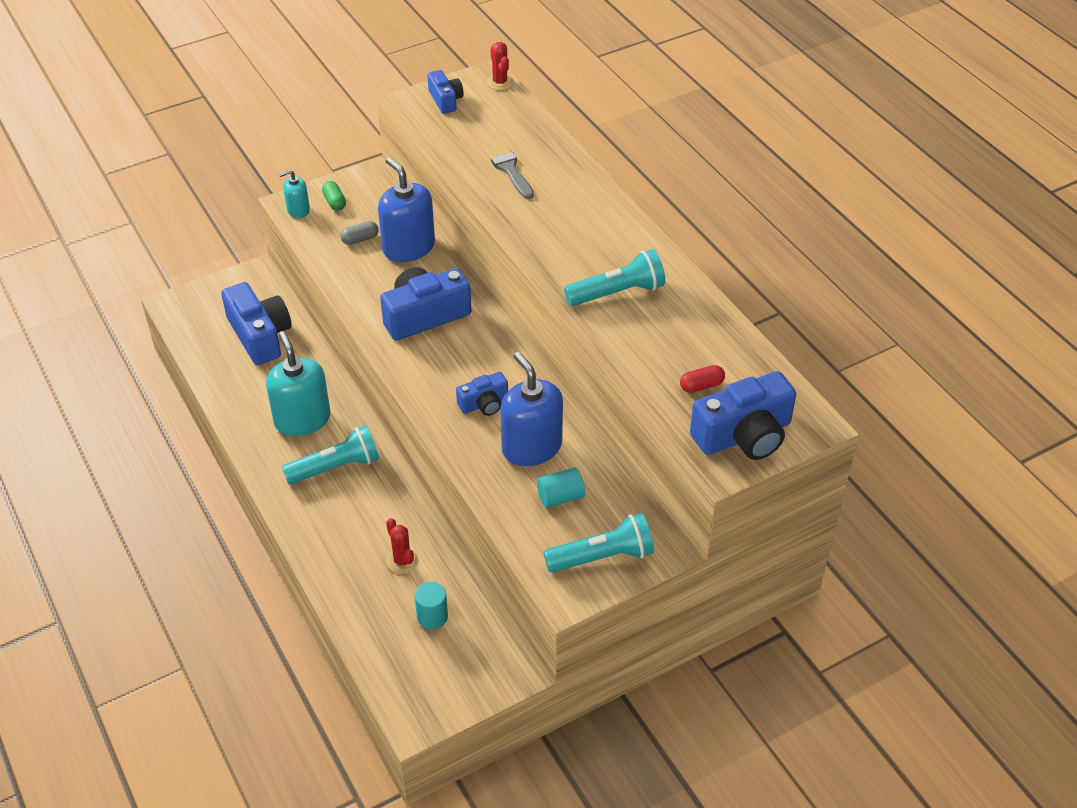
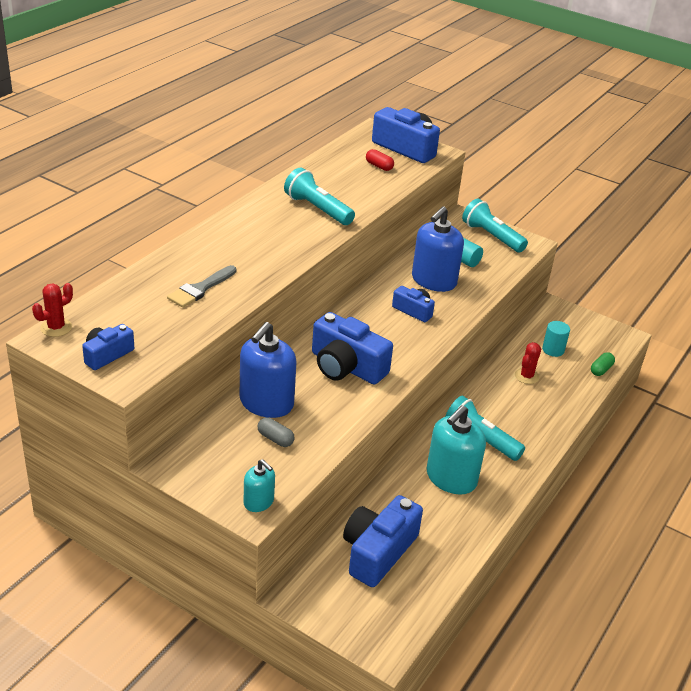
camera: 120 degrees left, 10 degrees down
(334, 202) = (229, 478): green capsule -> green capsule (601, 369)

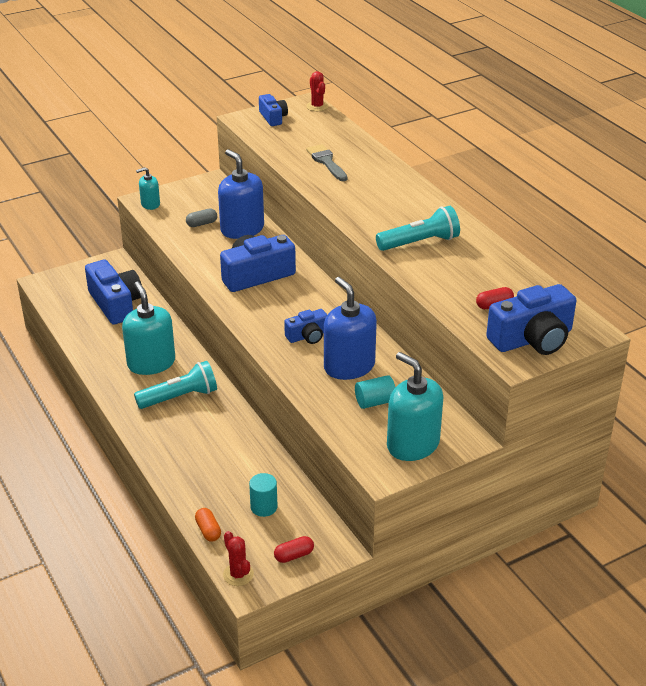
camera: 120 degrees right, 0 degrees up
(491, 236) = (413, 444): turquoise flashlight -> turquoise soap dispenser
(526, 376) = (237, 465): red cactus -> red cactus (238, 574)
(580, 324) = (294, 555): none -> red capsule
(601, 369) = (208, 530): green capsule -> orange capsule

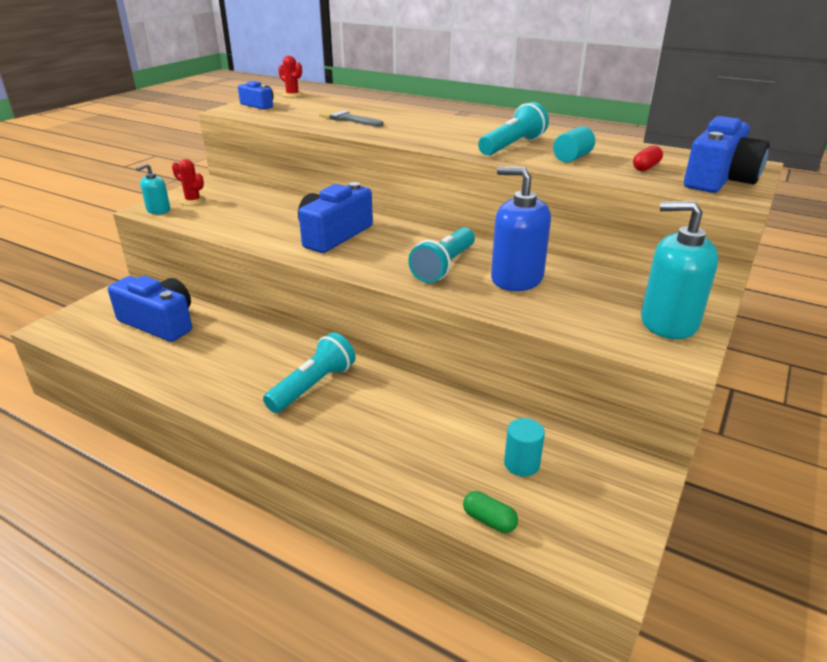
camera: 30 degrees left, 5 degrees down
(151, 363) = (249, 364): turquoise soap dispenser -> none
(201, 224) = (231, 212): grey capsule -> none
(208, 530) = (489, 520): orange capsule -> green capsule
(238, 574) = (581, 560): red cactus -> red cactus (193, 201)
(242, 229) = (279, 207): blue soap dispenser -> none
(294, 555) = (613, 504): red capsule -> none
(308, 336) = (444, 266): blue camera -> turquoise flashlight
(375, 402) = (581, 299): turquoise cylinder -> turquoise cylinder (572, 158)

